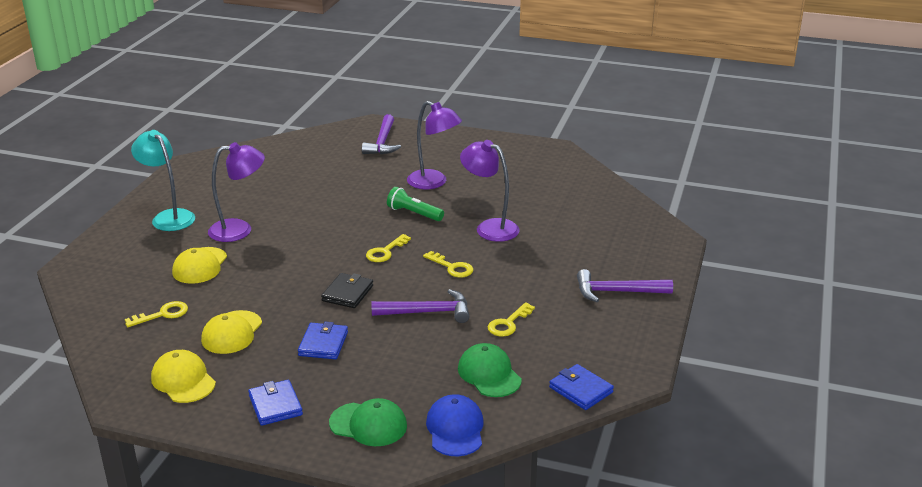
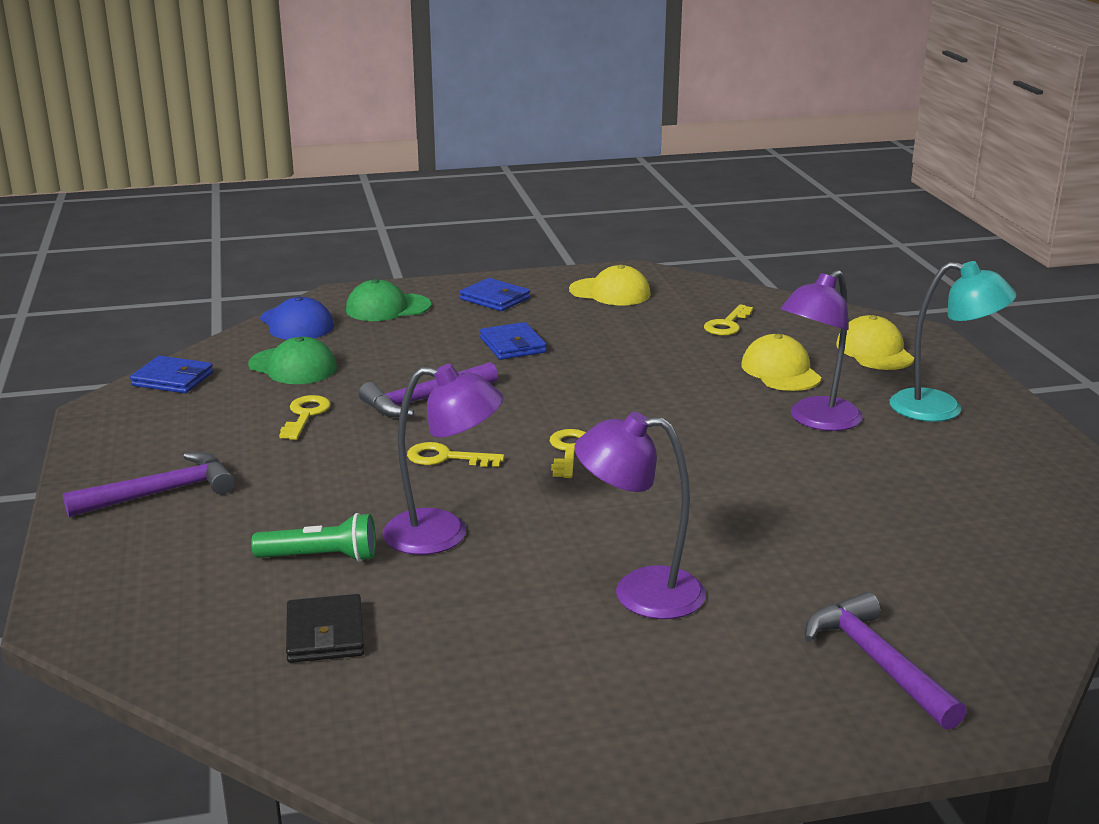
camera: 150 degrees right, 5 degrees down
(232, 332) = (626, 330): yellow cap -> yellow cap (874, 351)
(347, 293) = (551, 392): black wallet -> black wallet (325, 634)
(414, 213) = (600, 520): green flashlight -> green flashlight (321, 557)

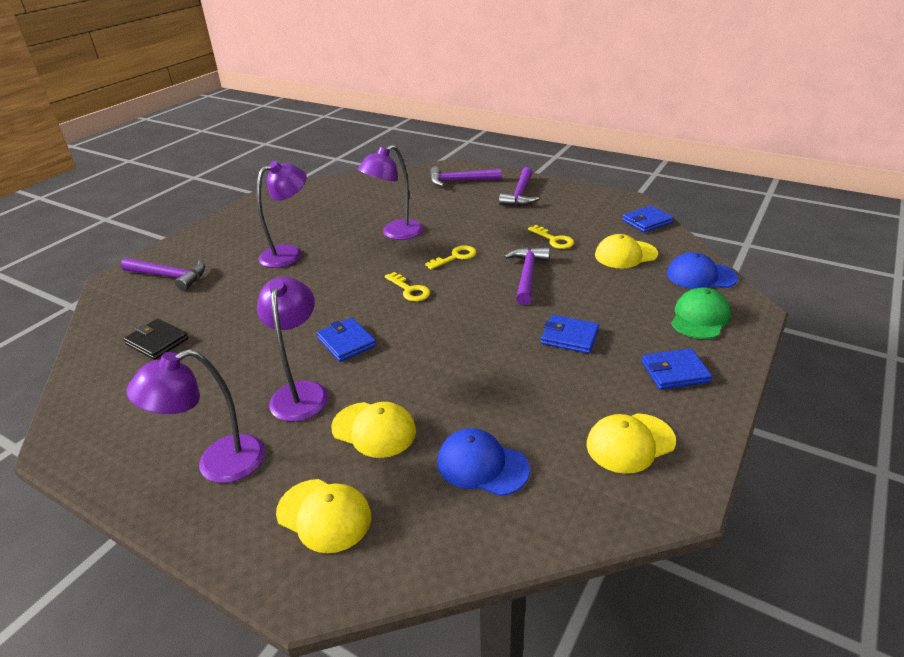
camera: 135 degrees right, 10 degrees up
(153, 574) = (459, 181): none -> purple hammer
(293, 366) = (625, 255): green cap -> yellow cap
(321, 557) = (421, 208): green flashlight -> none
(325, 634) = (376, 196): black wallet -> black wallet (157, 341)
(718, 437) = (346, 342): none -> blue wallet
(727, 324) = (482, 465): yellow key -> blue cap
(941, 409) = (217, 464): turquoise lamp -> purple lamp

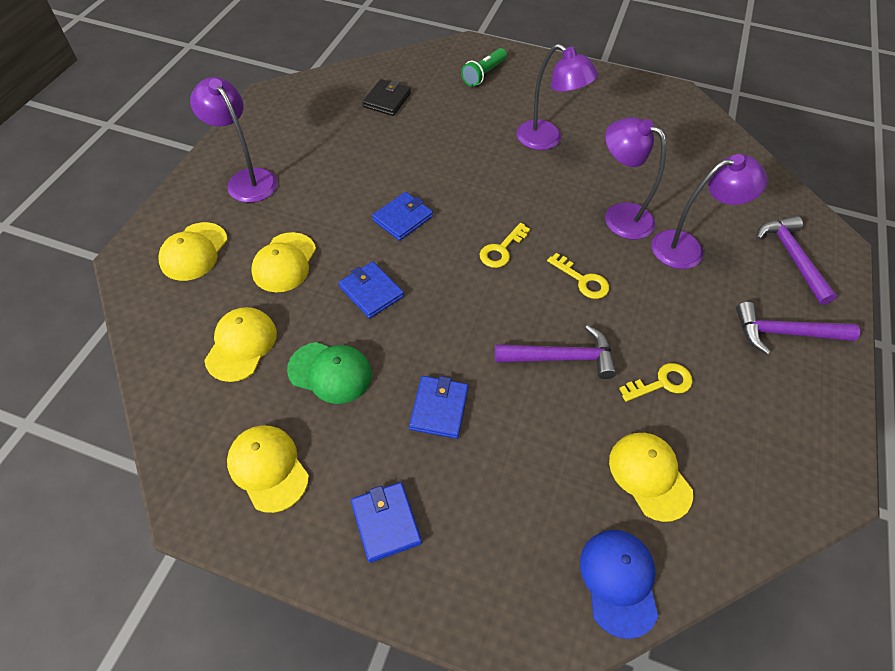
camera: 75 degrees right, 20 degrees up
(169, 276) = (483, 74): purple hammer -> green flashlight
(301, 392) = (329, 204): purple lamp -> purple lamp (687, 248)
(482, 465) = (241, 345): blue cap -> yellow cap
(554, 240) = (661, 383): yellow key -> yellow key turned 150 degrees counterclockwise
(646, 221) = (768, 512): blue wallet -> blue wallet (371, 292)
(700, 317) = (507, 567): green cap -> green cap (330, 372)

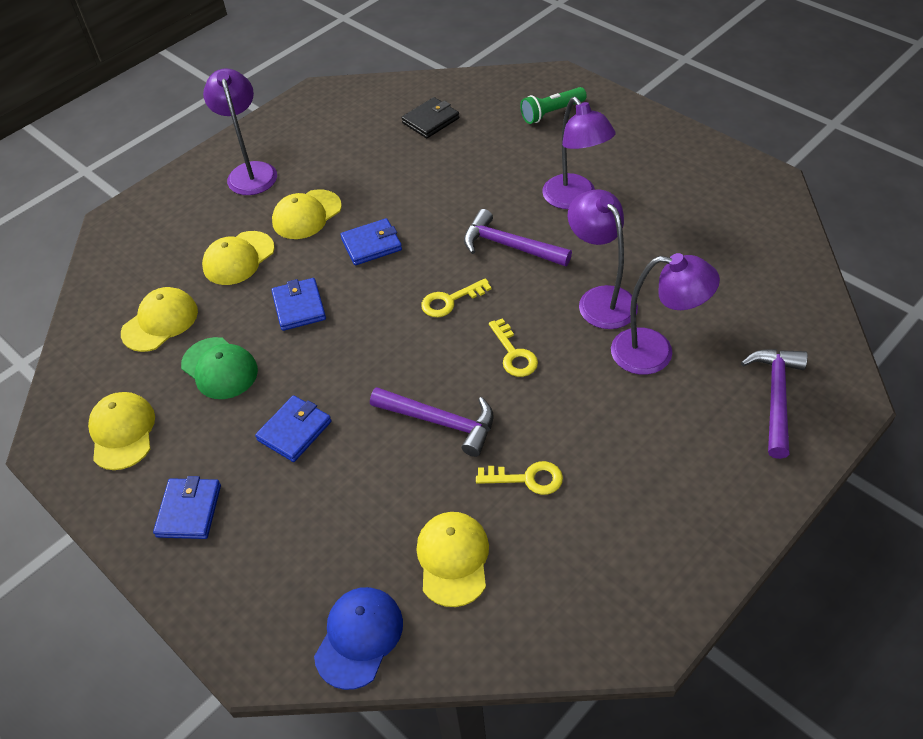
camera: 30 degrees right, 5 degrees down
(194, 252) = (168, 228): yellow cap -> yellow cap (306, 215)
(784, 333) = (704, 473): purple hammer -> purple hammer (509, 246)

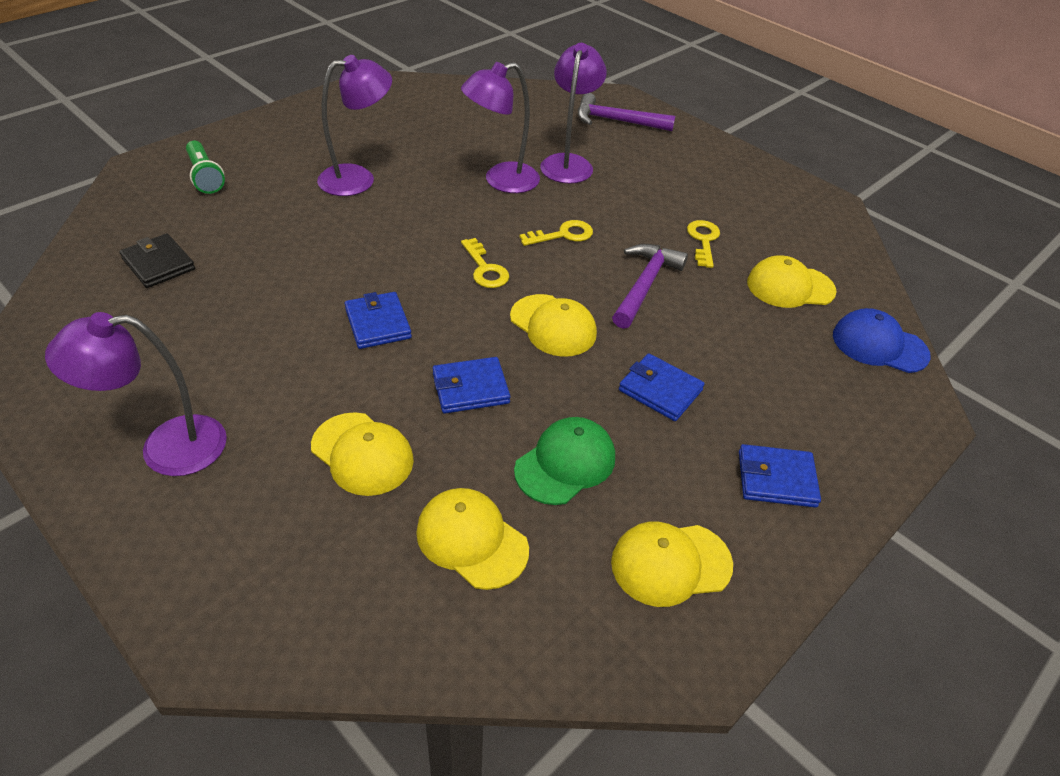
camera: 95 degrees left, 5 degrees down
(306, 215) = (297, 382): yellow cap -> yellow cap (553, 326)
(509, 246) = (414, 224): purple hammer -> none

